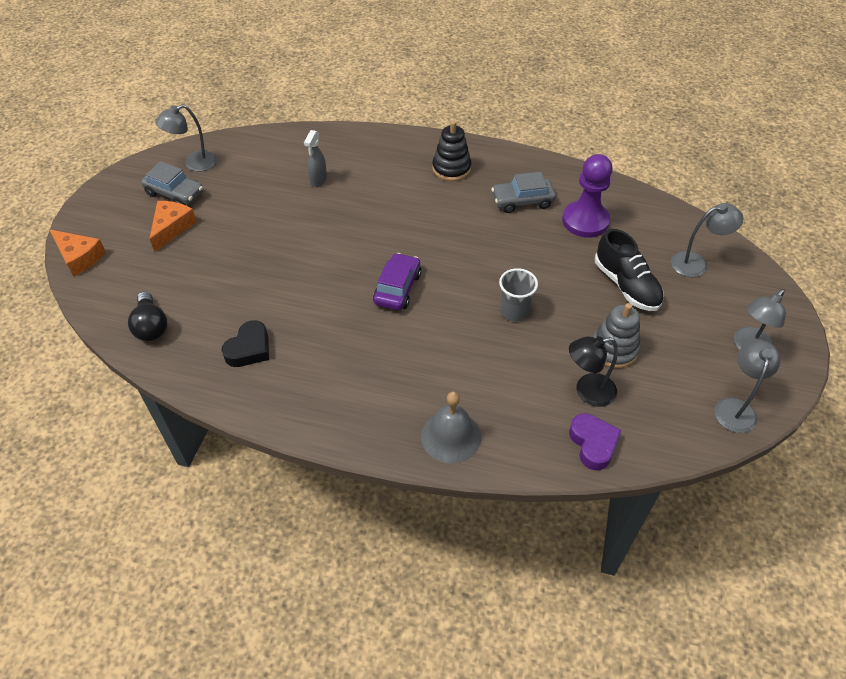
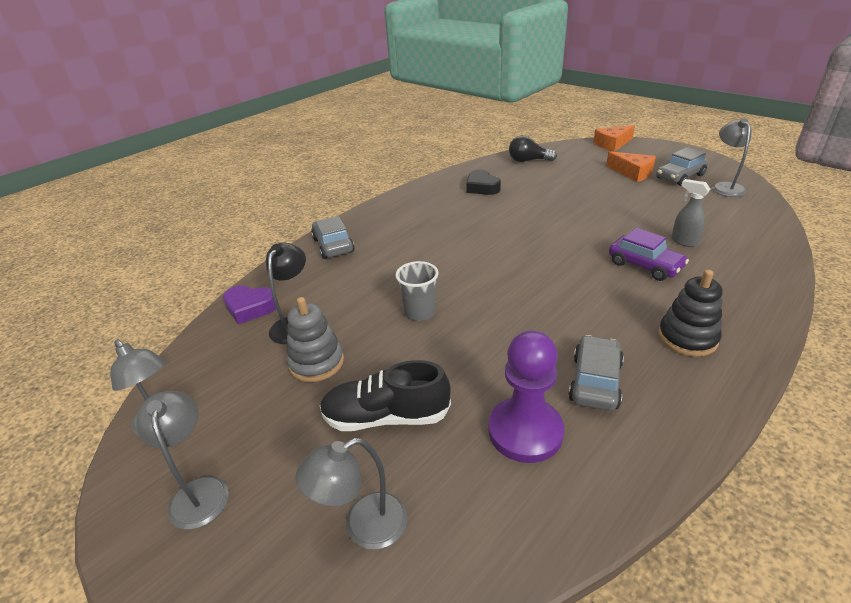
camera: 120 degrees right, 15 degrees down
(397, 288) = (498, 254): purple car -> purple car (645, 265)
(451, 436) = (333, 245): grey bell -> grey car
(696, 263) = (363, 527): grey lamp -> grey lamp turned 45 degrees clockwise

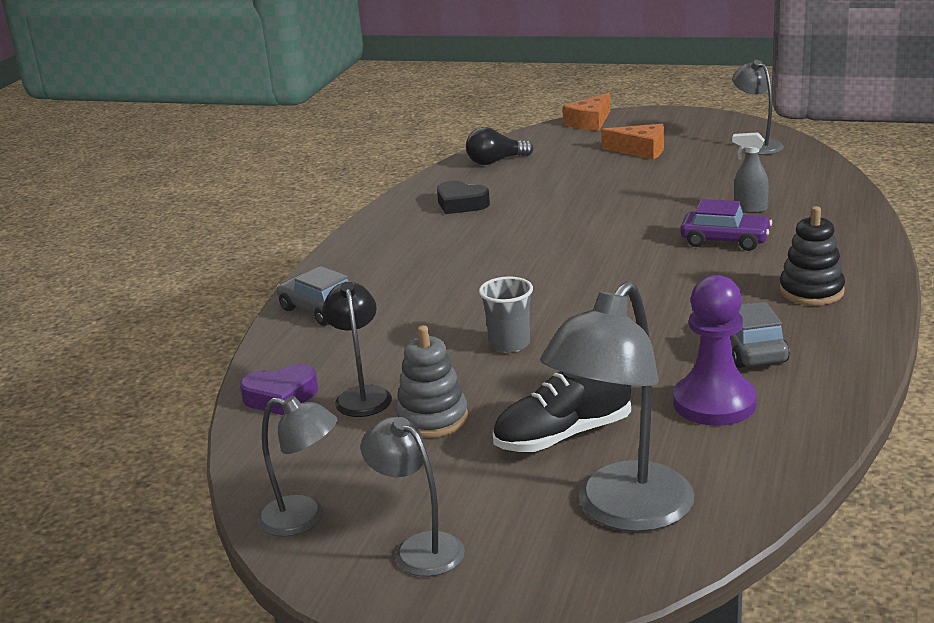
camera: 25 degrees left, 10 degrees down
(363, 527) = (623, 512): grey lamp -> grey lamp, size x1.72
(680, 176) = (699, 144): grey car -> none

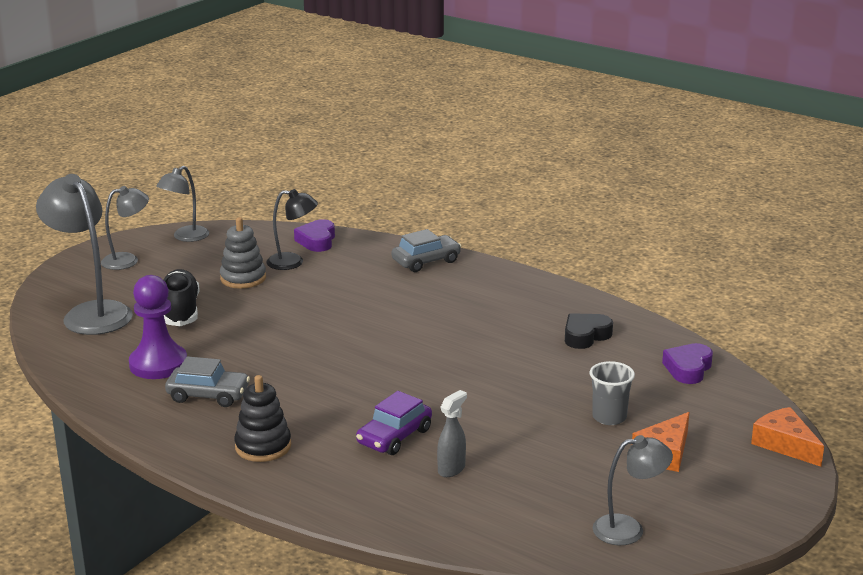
camera: 105 degrees right, 0 degrees up
(495, 161) = (688, 369): black light bulb -> purple heart
(509, 344) = (308, 314): grey cup -> grey cup (609, 417)

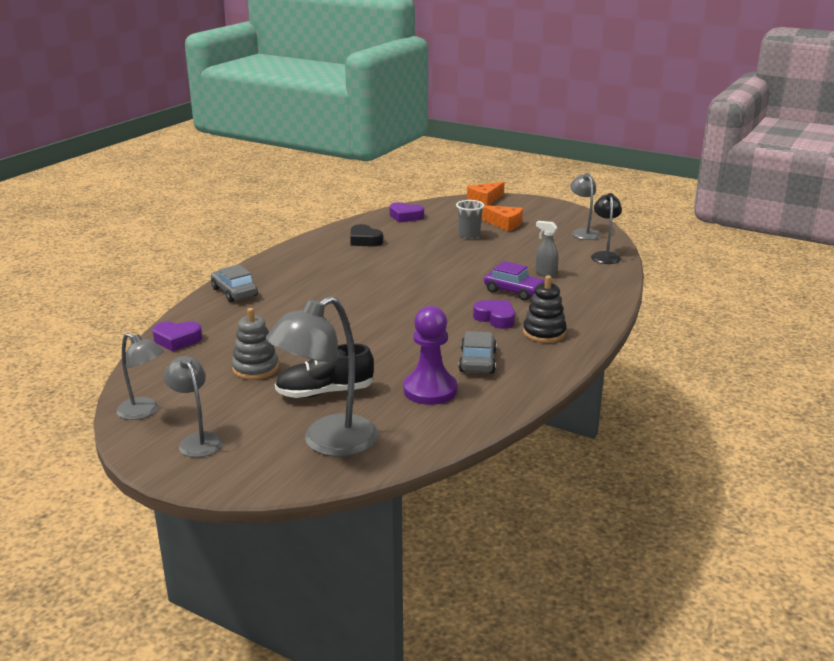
camera: 95 degrees left, 0 degrees up
(293, 262) = (224, 347): black lamp -> black lamp (604, 255)
(314, 415) = (495, 318): none -> purple heart

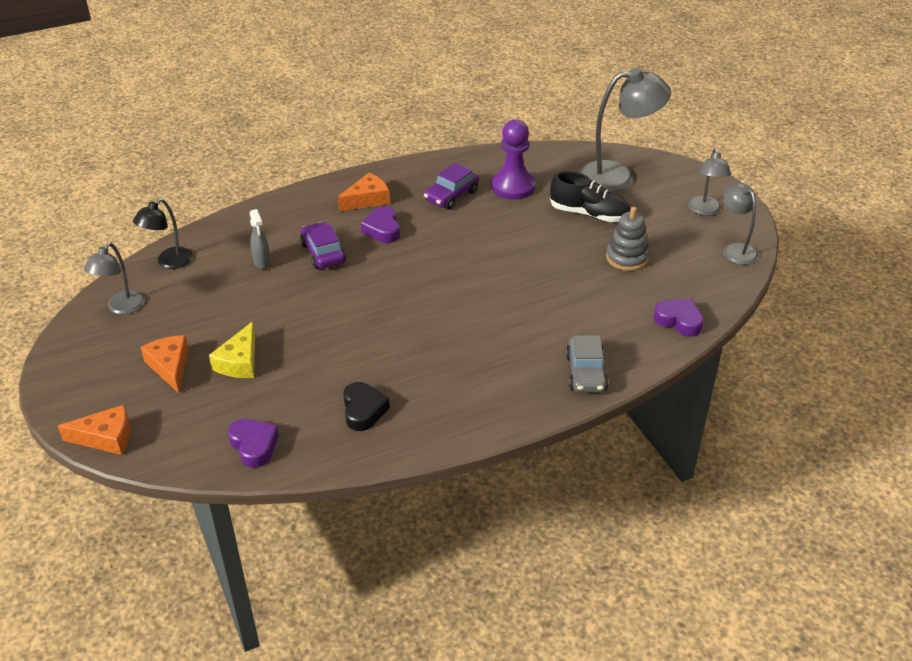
camera: 145 degrees left, 15 degrees up
(469, 235) = (239, 362): grey cup -> yellow cheese
(477, 361) = (451, 195): grey car -> purple car
(544, 333) = (367, 200): black stacking toy -> orange cheese

